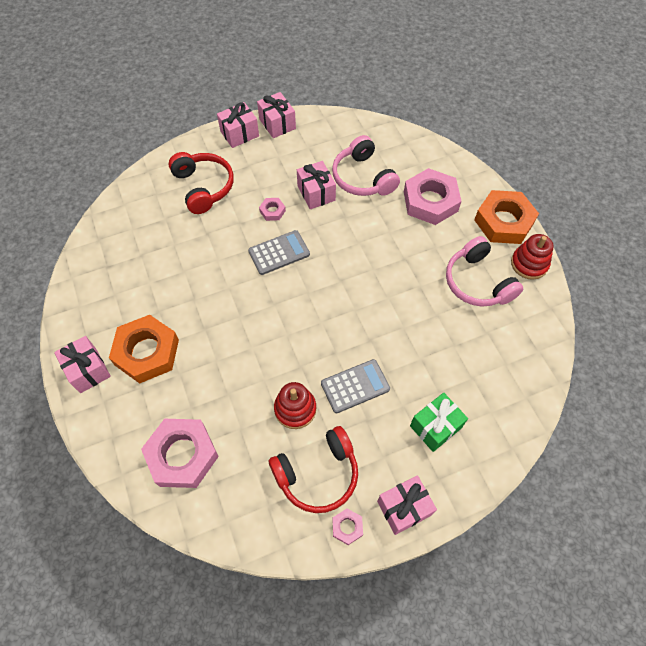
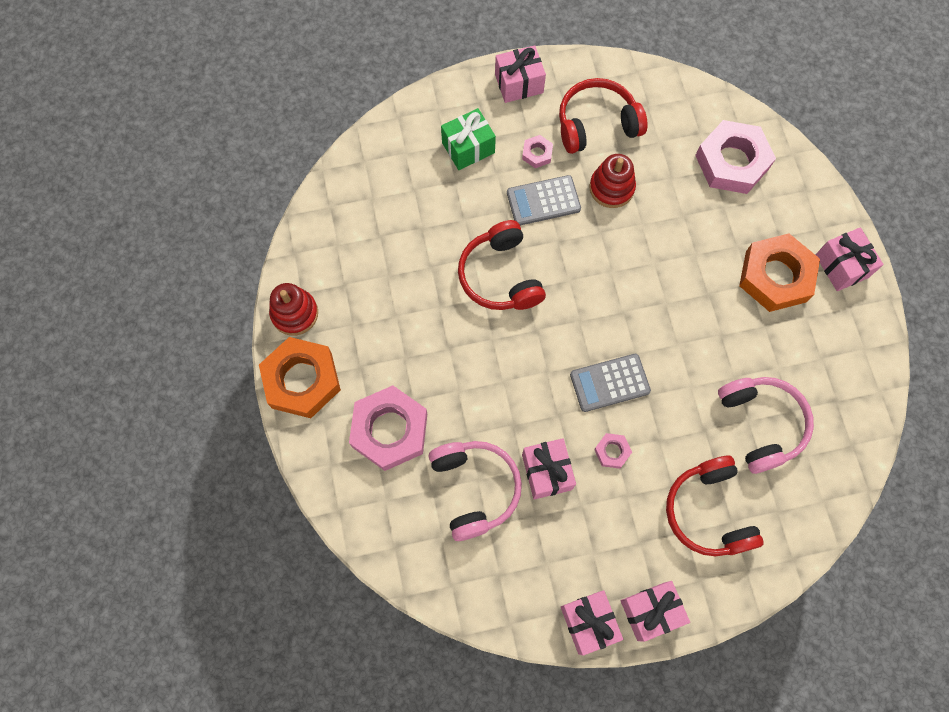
camera: 170 degrees left, 10 degrees up
(347, 527) = (575, 77): pink nut -> pink nut (537, 153)
(378, 316) = (500, 276): none -> red headphones
(477, 282) = (368, 299): pink headphones -> pink headphones (761, 424)

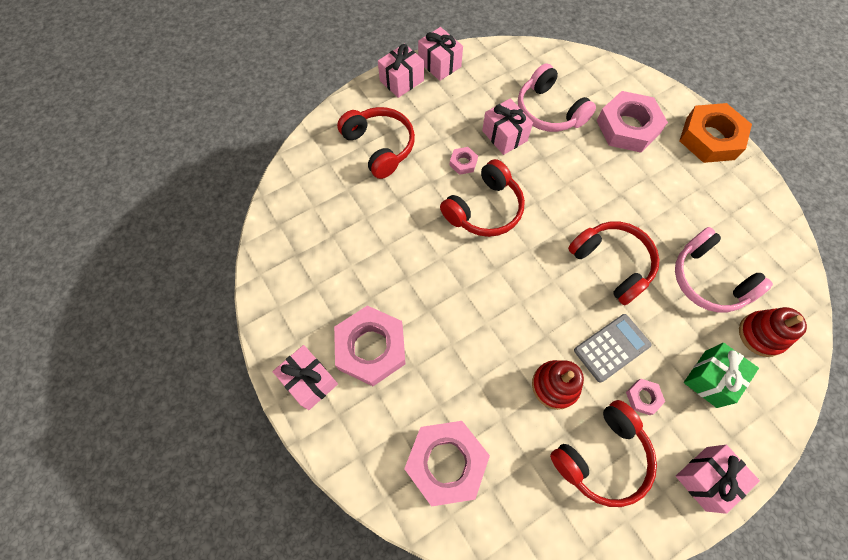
camera: 160 degrees right, 5 degrees down
(294, 313) = (750, 180): red stacking toy -> red stacking toy (761, 335)
(609, 383) = (484, 209): grey calculator -> red headphones
(761, 424) = (355, 217): pink headphones -> pink headphones (708, 279)
(775, 276) = (371, 348): orange nut -> pink nut

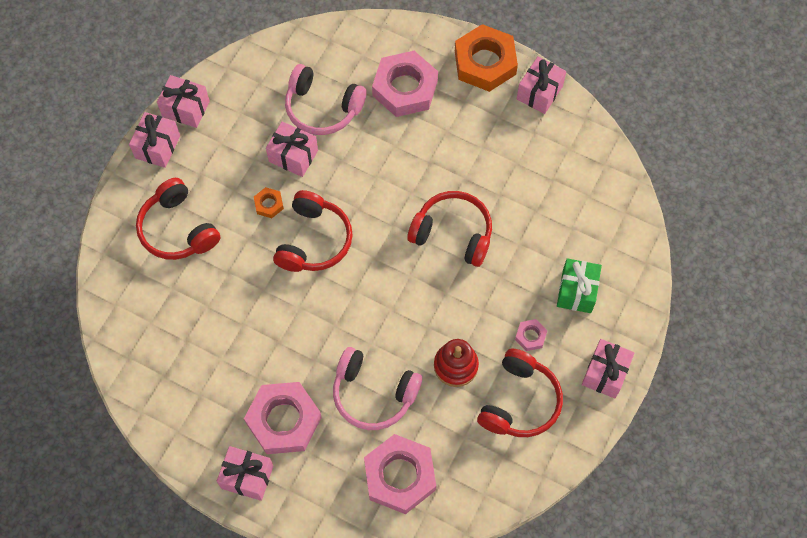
camera: 30 degrees left, 0 degrees up
(379, 147) = (178, 229): red headphones -> red headphones turned 150 degrees counterclockwise
(463, 163) = (269, 204): pink nut -> orange nut
(611, 347) = (486, 308): grey calculator -> none
(708, 279) = (540, 205): pink headphones -> pink headphones (373, 394)
(751, 184) = (539, 92): none -> pink gift
(761, 335) = (601, 232): red stacking toy -> none

